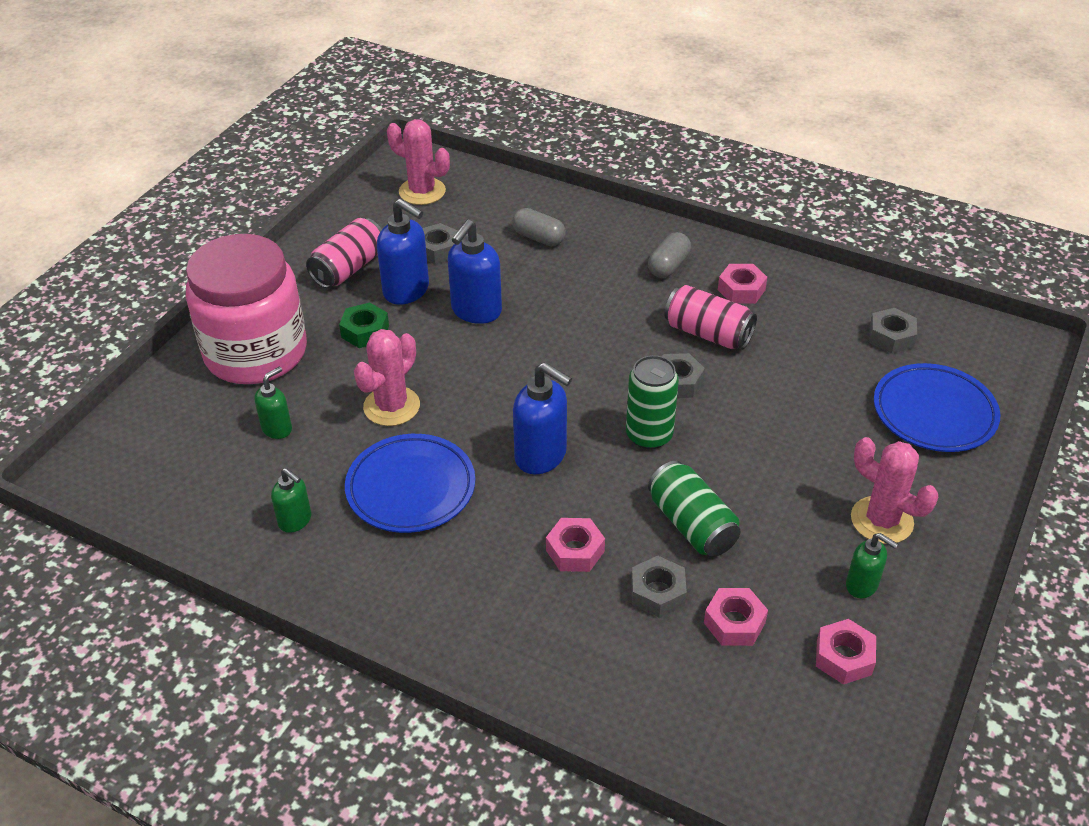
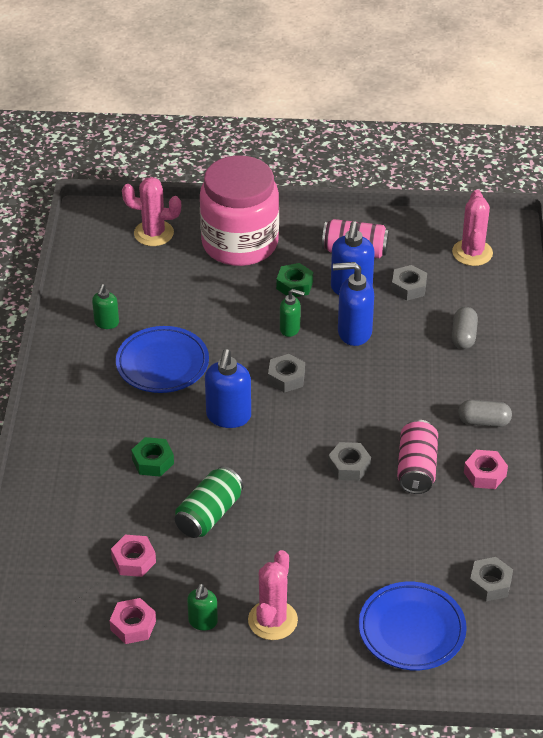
camera: 65 degrees right, 0 degrees up
(277, 428) = (178, 282): green soap dispenser -> green soap dispenser (290, 329)
(391, 406) = (230, 326): pink cactus -> pink cactus (154, 233)
(575, 551) = (153, 461): pink nut -> green nut
(649, 435) = (282, 467): green can -> none
(657, 592) = (139, 514): grey nut -> grey nut (286, 378)

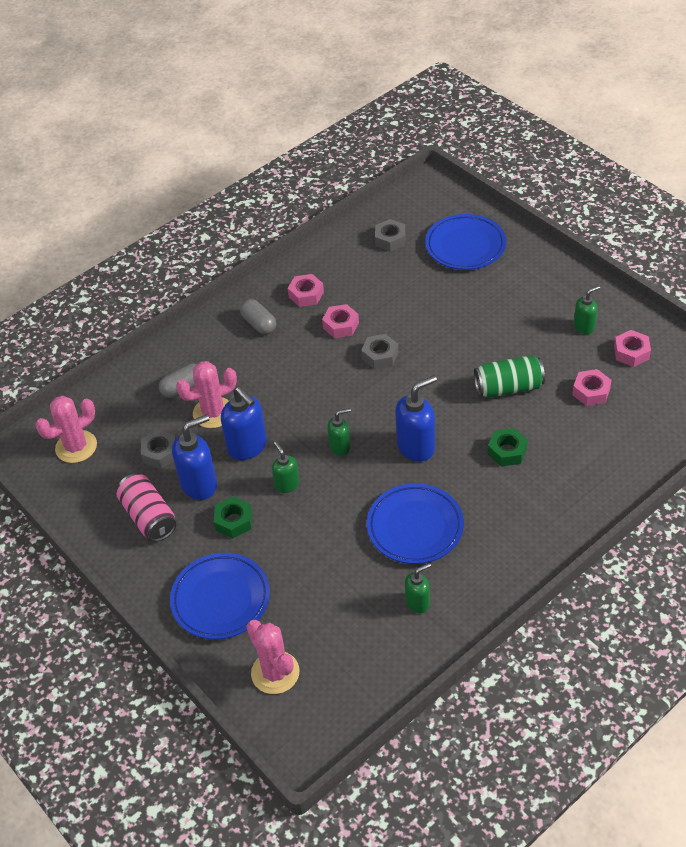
camera: 130 degrees left, 5 degrees up
(240, 243) = (221, 599): pink jar -> blue plate
(272, 620) = (540, 301): pink cactus -> pink cactus (213, 413)
(286, 378) = (340, 447): grey nut -> green soap dispenser
(416, 468) = (341, 325): pink can -> pink nut

